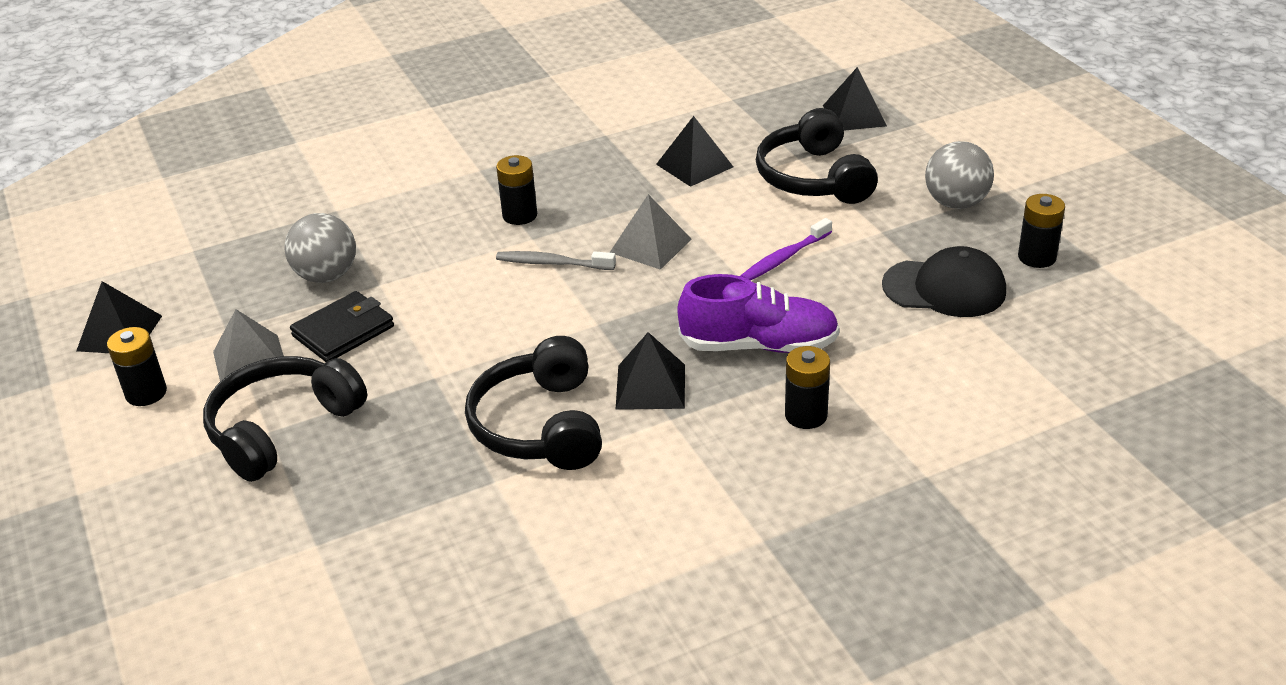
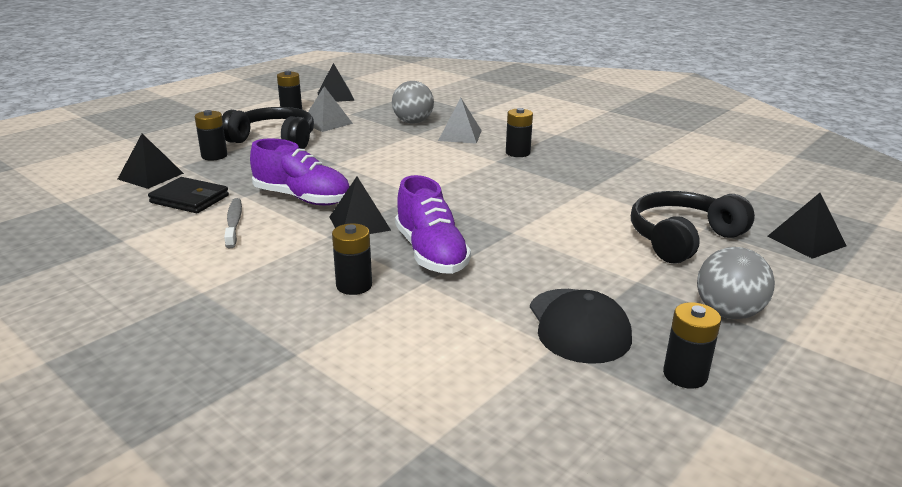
camera: 65 degrees right, 10 degrees down
(301, 503) = (214, 156): none -> black battery
(343, 331) = (365, 135): black wallet -> black wallet (190, 199)
(540, 425) = (302, 198): black headphones -> purple shoe
(553, 263) = (474, 171): grey toothbrush -> grey toothbrush (234, 223)
(650, 245) = (522, 195): grey pyramid -> grey pyramid (460, 135)
(694, 165) = (641, 192): black pyramid -> black pyramid (150, 176)
(784, 258) = (554, 244): purple toothbrush -> none

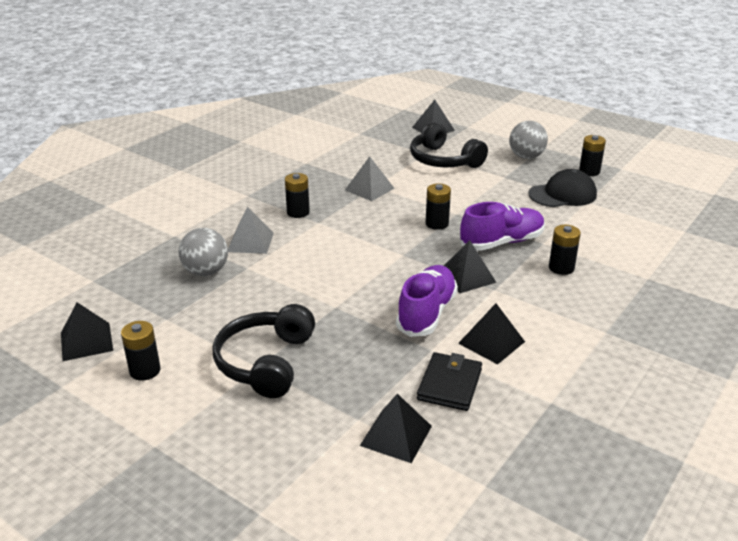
camera: 95 degrees left, 5 degrees up
(214, 156) = (324, 399): black battery -> black battery (437, 224)
(234, 223) = (491, 342): grey toothbrush -> black pyramid
(327, 123) = (203, 332): grey pyramid -> grey pyramid (369, 189)

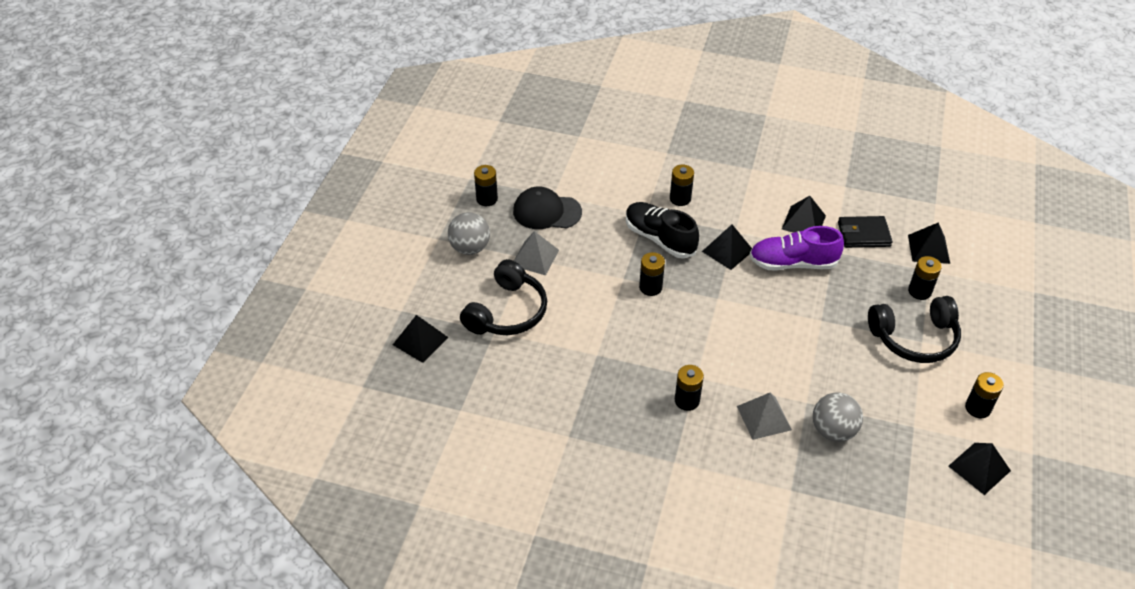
camera: 110 degrees left, 15 degrees up
(329, 395) = (919, 291): none -> black battery
(369, 189) = (606, 357): grey pyramid -> grey pyramid (535, 257)
(501, 242) = (660, 239): purple shoe -> black shoe
(562, 194) = (547, 212): black cap -> black cap turned 45 degrees counterclockwise

